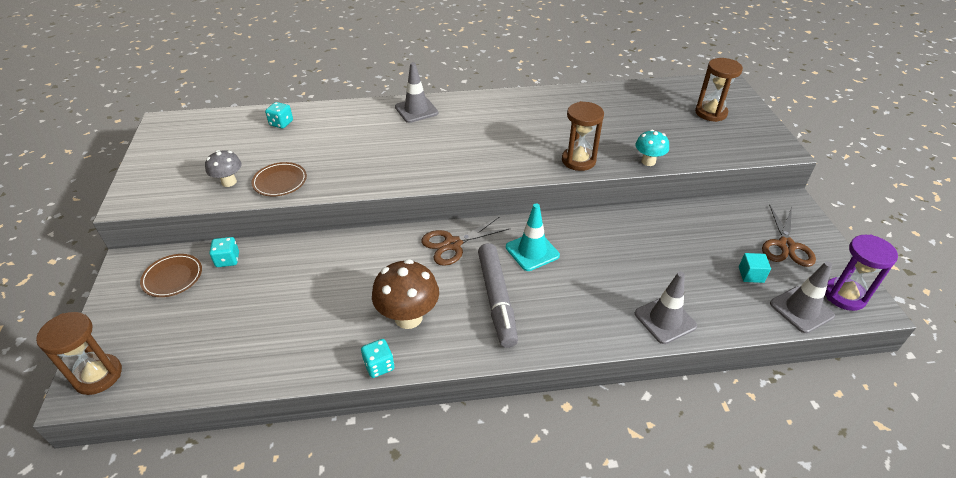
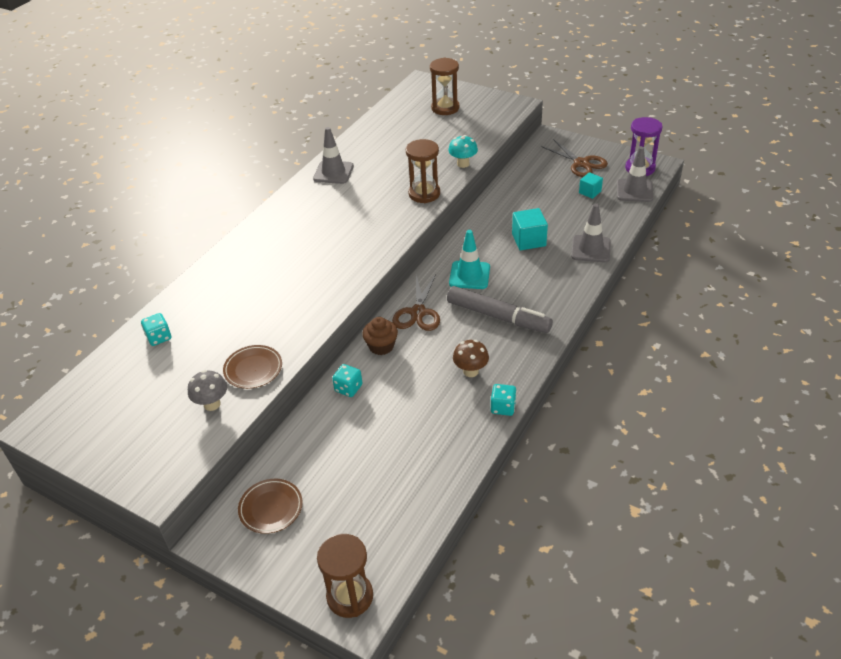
camera: 50 degrees left, 0 degrees up
(227, 260) = (288, 460): turquoise dice -> turquoise dice (348, 388)
(392, 244) = (381, 346): none -> brown cupcake
(408, 317) = (470, 371): brown mushroom -> brown mushroom, size x0.60
(416, 110) = (251, 245): grey traffic cone -> grey traffic cone (333, 172)
(624, 266) = (528, 240): none -> turquoise cube

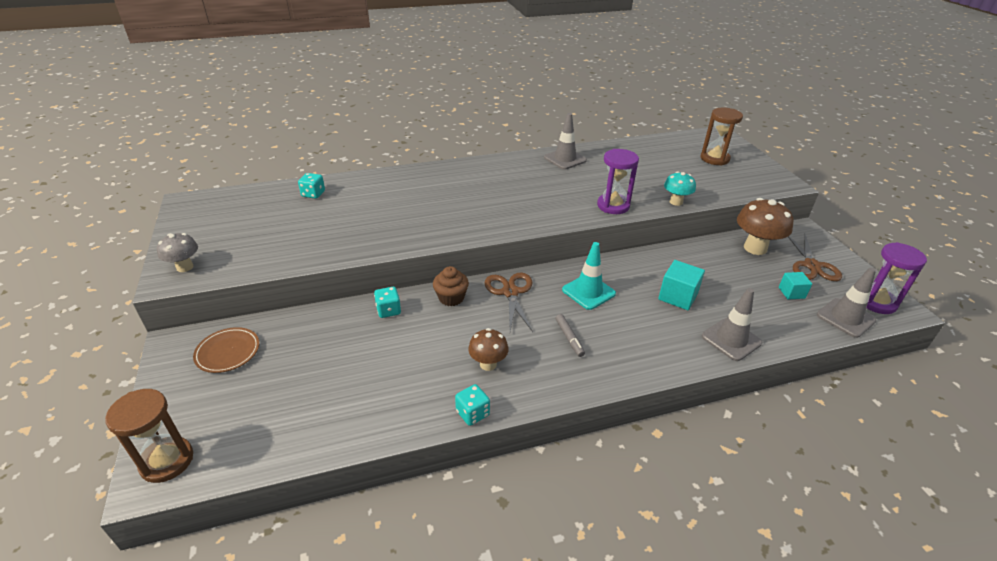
camera: 40 degrees right, 5 degrees down
(212, 404) = (274, 251): grey mushroom -> grey mushroom (185, 267)
(253, 369) = (328, 247): brown plate -> none
(418, 312) = (510, 292): brown scissors -> brown scissors turned 120 degrees clockwise
(424, 194) = (613, 206): brown hourglass -> purple hourglass
(498, 316) = (569, 338): grey marker -> grey marker, size x0.46
(535, 171) = (755, 248): none -> brown mushroom

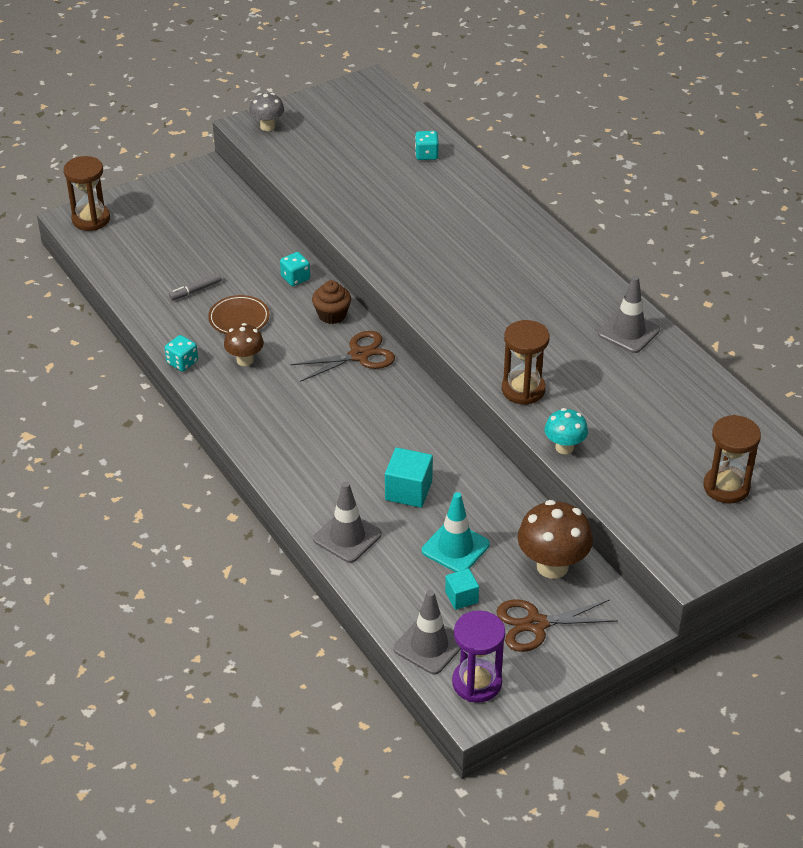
camera: 75 degrees right, 5 degrees up
(228, 352) = (205, 203): brown plate -> brown plate (239, 318)
(569, 338) = (302, 410): grey marker -> grey marker (195, 290)
(588, 292) = (386, 415): turquoise traffic cone -> turquoise traffic cone (455, 547)
(613, 206) = (523, 389): purple hourglass -> brown hourglass

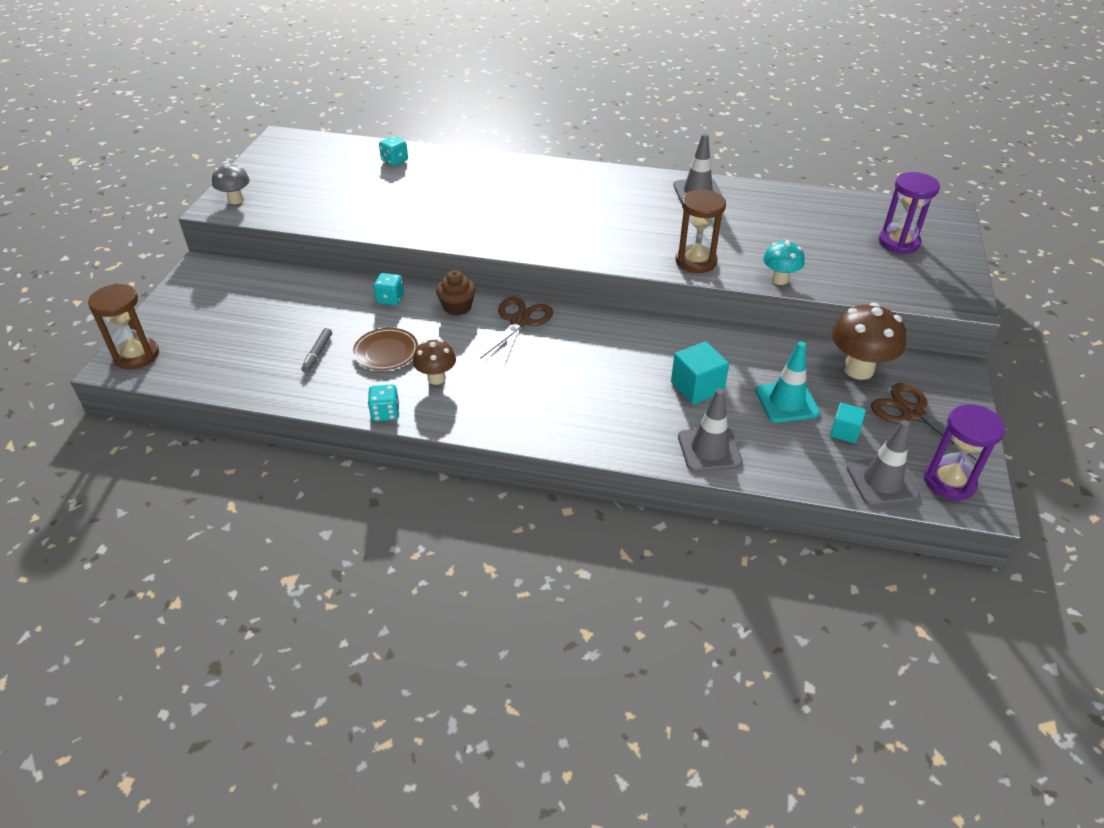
camera: 45 degrees left, 0 degrees up
(536, 624) = (912, 413): brown scissors -> brown scissors turned 105 degrees clockwise
(726, 487) = (898, 242): brown hourglass -> purple hourglass

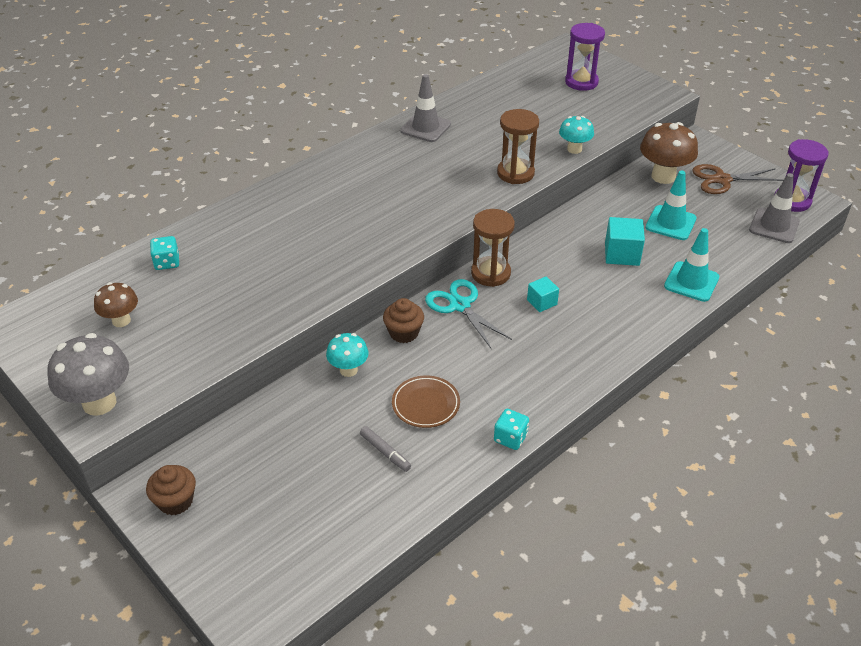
camera: 55 degrees left, 0 degrees up
(137, 355) = (252, 600): brown hourglass -> brown hourglass (490, 273)
(203, 284) = (175, 501): none -> brown cupcake
(236, 200) = (99, 403): grey mushroom -> grey mushroom, size x1.66
(390, 299) = (348, 370): turquoise dice -> turquoise mushroom
(436, 378) = (491, 387): brown mushroom -> brown mushroom (121, 320)
(520, 321) = (460, 305): brown scissors -> turquoise scissors
(709, 449) = (691, 282): grey traffic cone -> turquoise traffic cone
(844, 432) = (718, 215): turquoise cube -> turquoise cube (542, 302)

